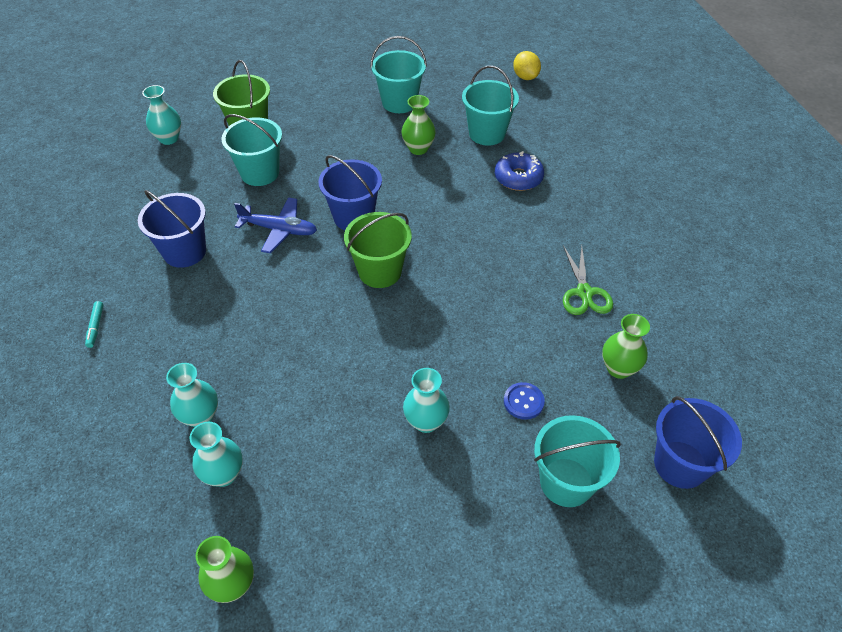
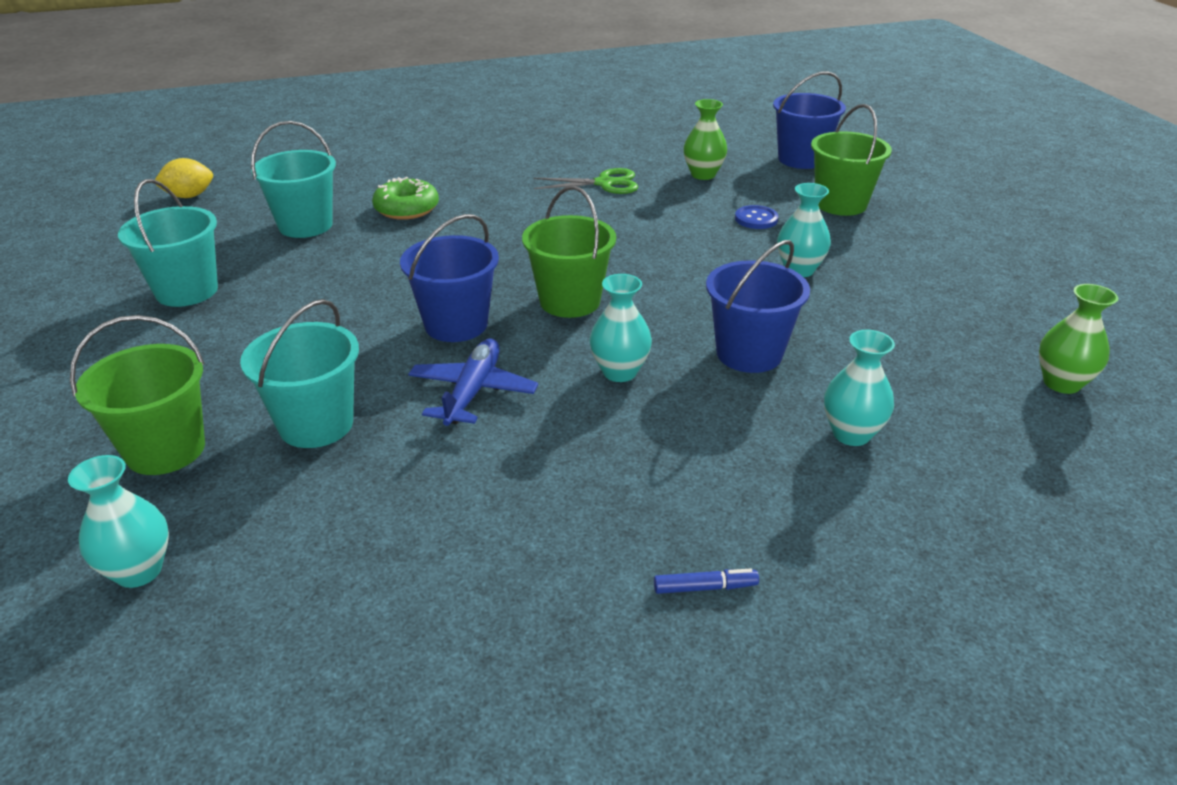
camera: 90 degrees left, 15 degrees down
(95, 327) = (705, 587): turquoise marker -> blue marker
(185, 252) = (514, 495): blue bucket -> blue bucket (749, 353)
(223, 474) = (929, 404): turquoise vase -> turquoise vase (619, 372)
(418, 149) = (316, 275): green vase -> none
(518, 178) = (406, 209): blue donut -> green donut
(566, 482) = (840, 204): turquoise bucket -> green bucket

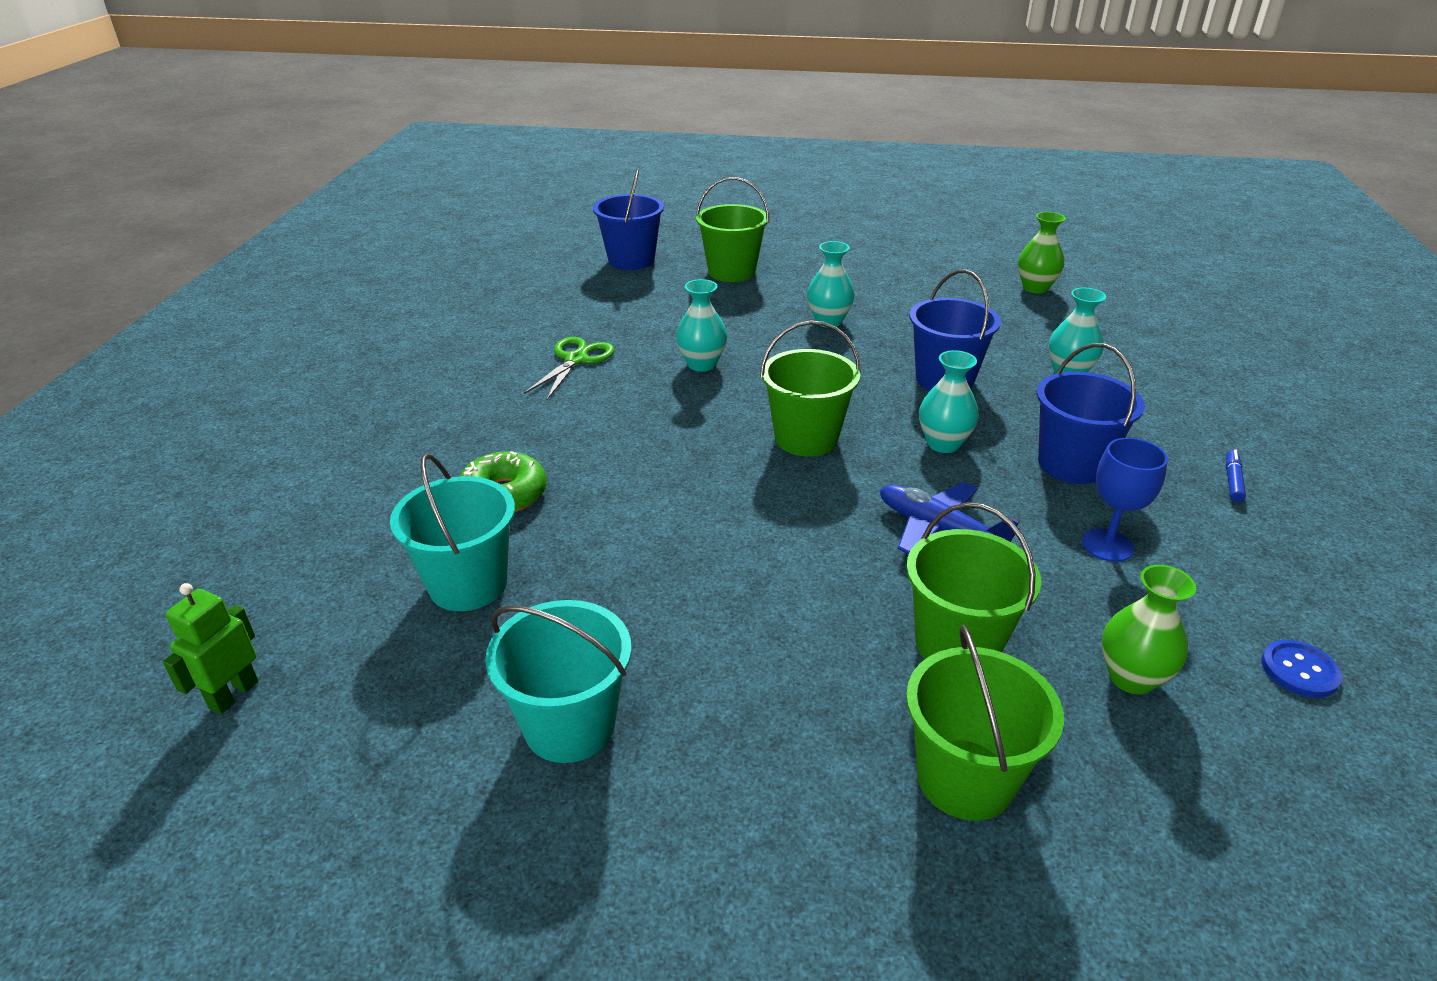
camera: 65 degrees left, 0 degrees up
(139, 571) = (1186, 818): turquoise vase -> turquoise vase (702, 364)
(189, 196) = (233, 695): yellow lemon -> green robot
(316, 424) = (957, 645): turquoise bucket -> green bucket
(456, 324) = (808, 514): blue bucket -> blue bucket (1071, 464)
(506, 495) = (1107, 545): none -> blue goblet
(703, 174) = (612, 308): green vase -> green vase (1131, 678)
(756, 219) = (725, 312): blue button -> blue button (1299, 670)

